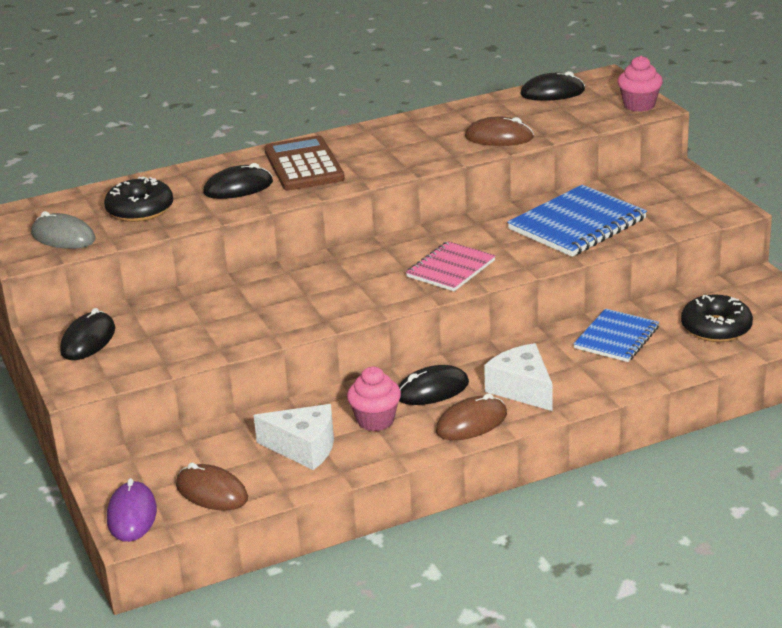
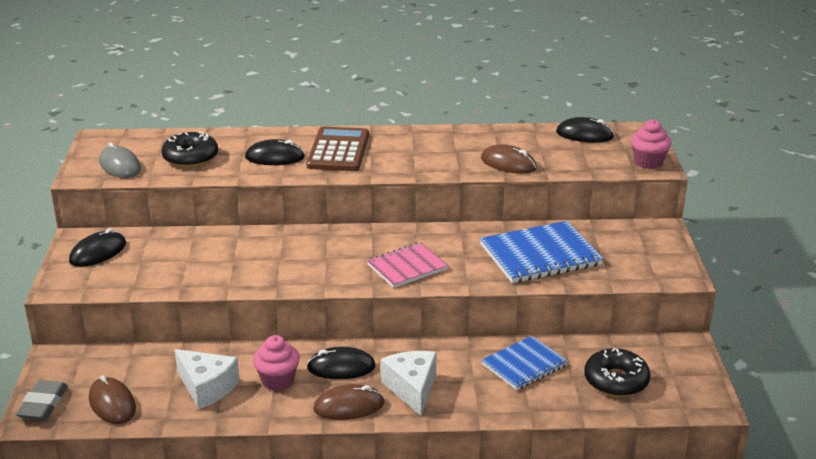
camera: 20 degrees right, 0 degrees up
(132, 515) = (43, 404): purple mouse -> grey eraser

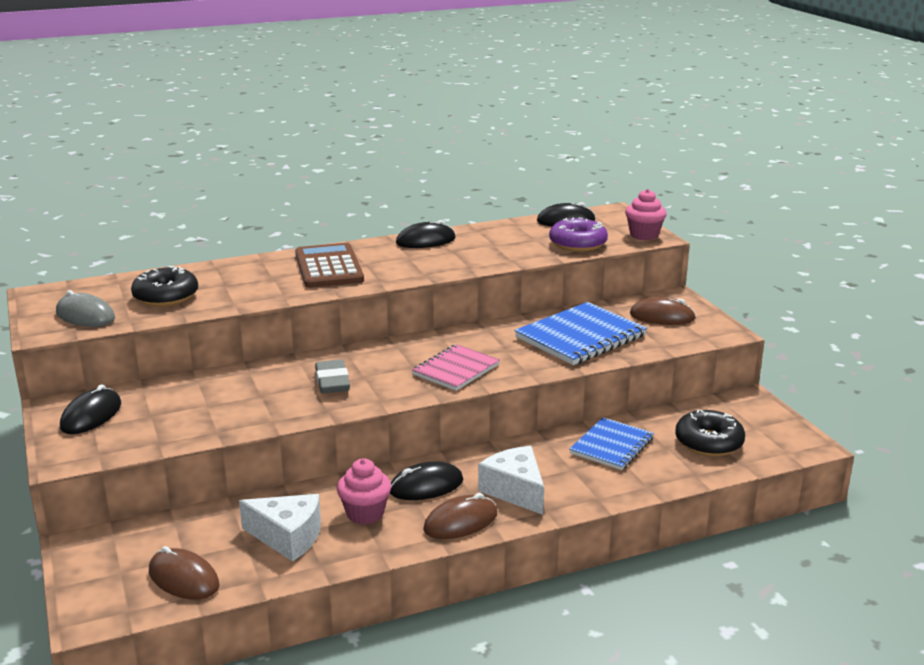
camera: 20 degrees left, 5 degrees down
(43, 404) = (95, 598): grey eraser -> grey eraser (332, 382)
(275, 157) = (263, 283): black mouse -> black mouse (426, 241)
(508, 163) = (513, 254): brown mouse -> brown mouse (662, 316)
(577, 162) = (578, 244): none -> purple donut

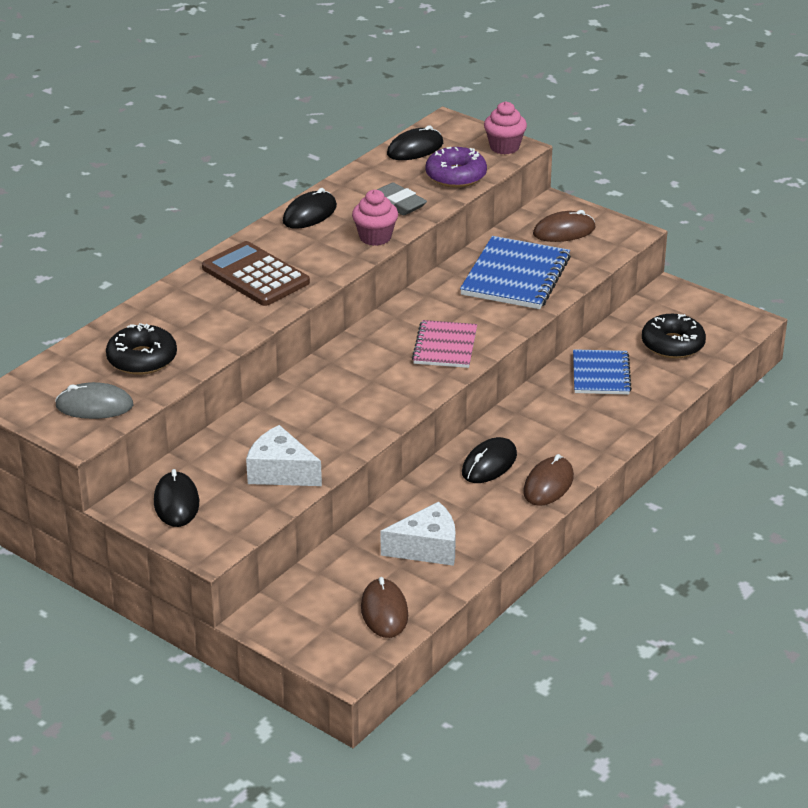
camera: 30 degrees left, 10 degrees up
(183, 578) = (384, 611): brown mouse -> brown mouse turned 75 degrees clockwise
(332, 382) = (351, 395): grey eraser -> grey eraser (398, 204)
(365, 513) = (466, 505): pink cupcake -> pink cupcake (375, 237)
(515, 491) = (563, 442): white cheese -> white cheese (280, 472)

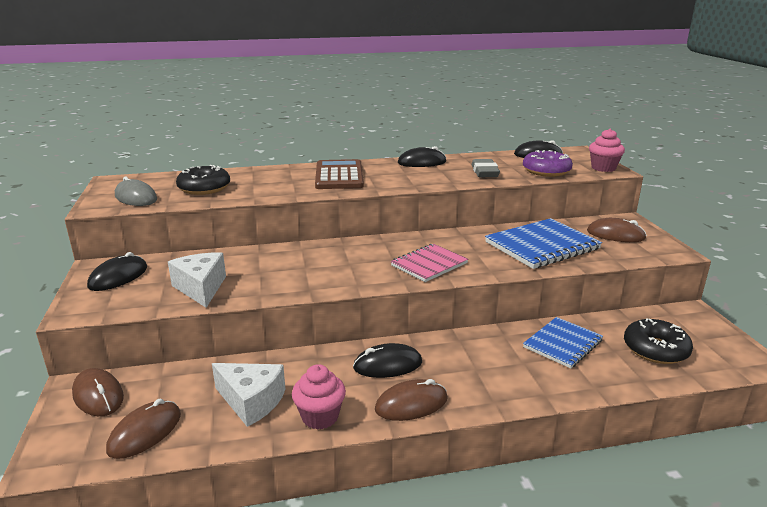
camera: 40 degrees right, 10 degrees down
(294, 613) = (98, 395): none -> brown mouse
(375, 237) = (442, 181): pink cupcake -> pink cupcake (320, 417)

